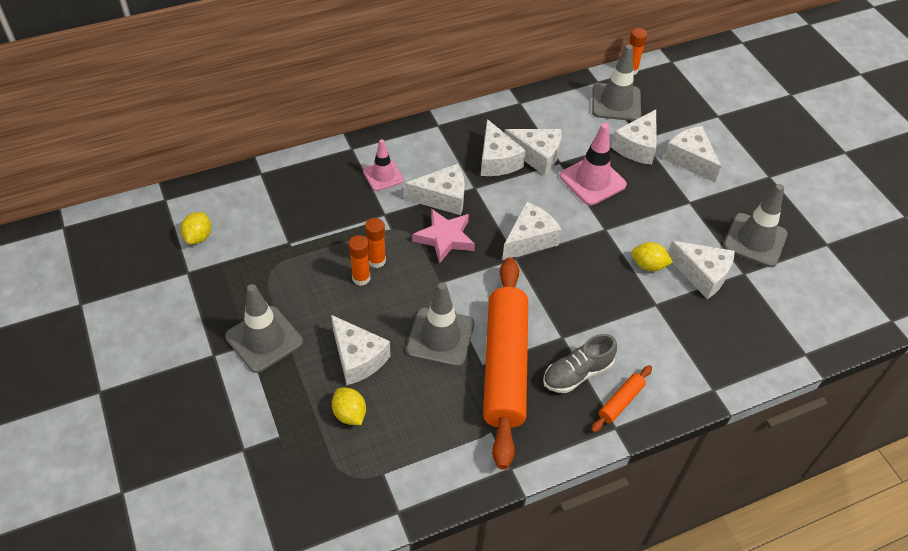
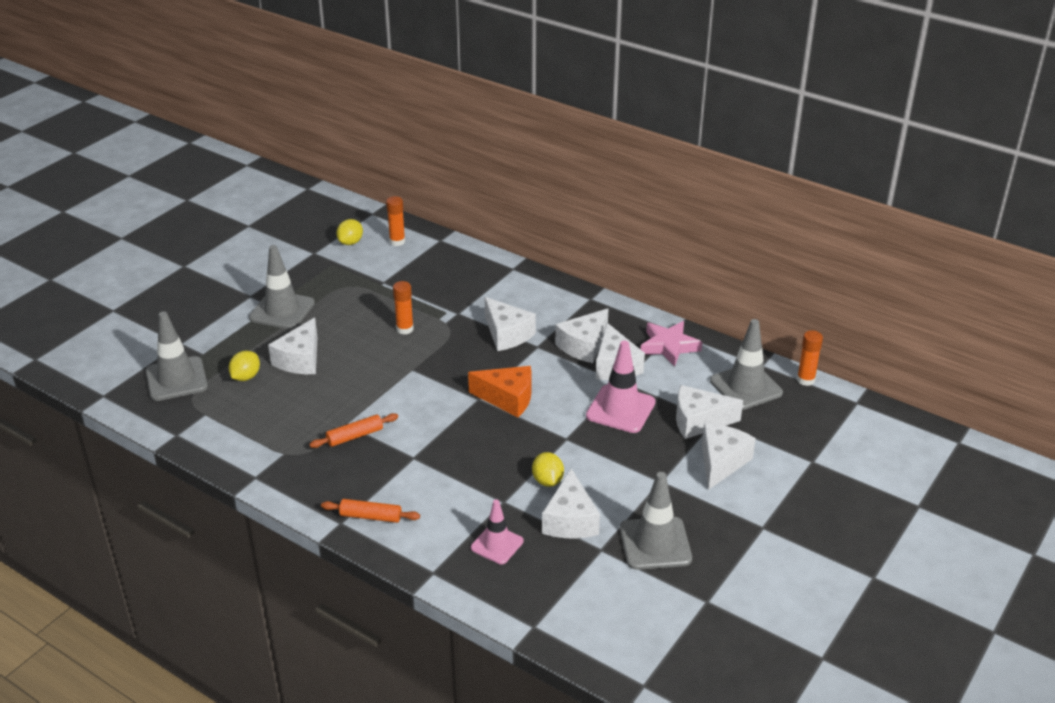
camera: 60 degrees right, 15 degrees down
(198, 237) = (350, 242): yellow lemon -> yellow lemon turned 45 degrees counterclockwise
(361, 278) = (380, 329): orange glue stick -> orange glue stick (397, 241)
(383, 175) = (499, 295): pink traffic cone -> pink traffic cone (497, 544)
(440, 337) = (355, 391): grey traffic cone -> grey traffic cone (176, 379)
(445, 238) = (462, 353): pink star -> pink star (669, 346)
(504, 366) = (355, 436): orange rolling pin -> orange rolling pin, size x0.41
(529, 239) = (507, 398): white cheese -> orange cheese
(577, 373) = (380, 480): grey shoe -> none

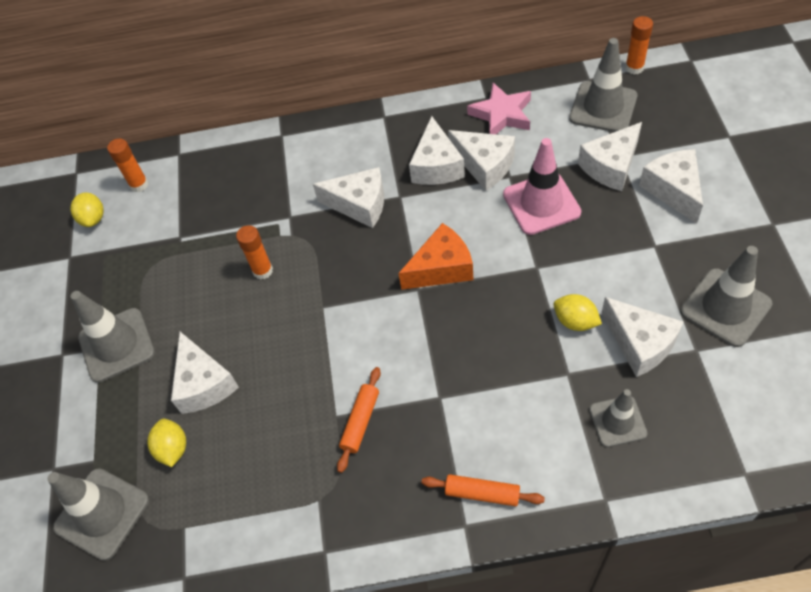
camera: 35 degrees left, 20 degrees up
(371, 516) = (482, 493): orange rolling pin -> orange rolling pin turned 45 degrees clockwise
(497, 544) = (617, 421): pink traffic cone -> grey traffic cone

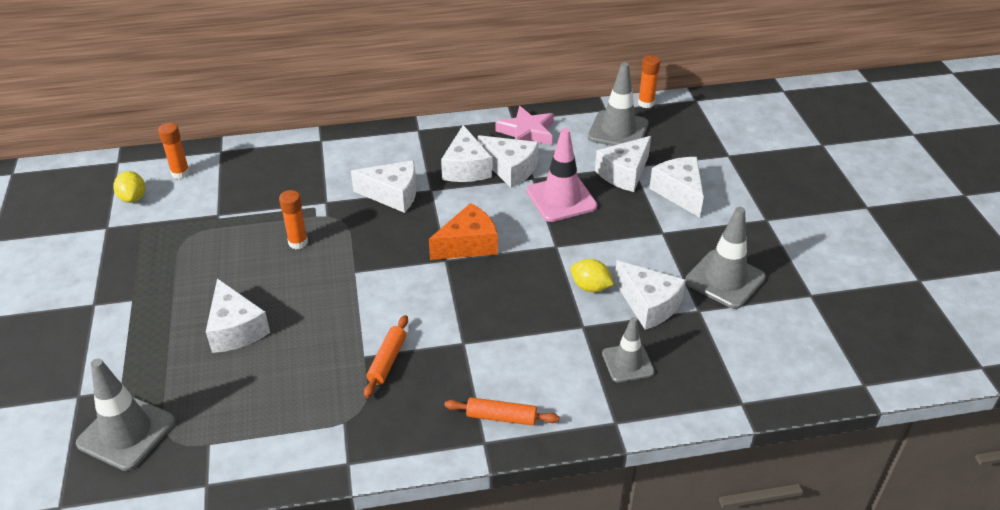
camera: 10 degrees left, 15 degrees down
(117, 345) = (150, 297): grey traffic cone -> none
(173, 449) = (201, 380): yellow lemon -> none

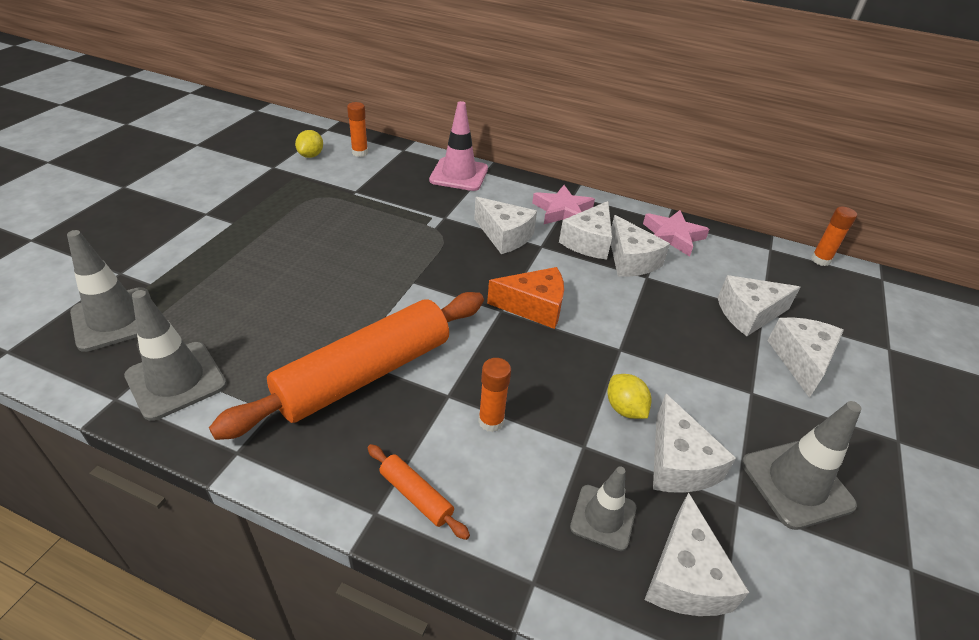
camera: 30 degrees right, 0 degrees up
(235, 329) = (276, 281): white cheese -> white cheese (684, 576)
(298, 242) = (392, 238): orange glue stick -> orange glue stick (491, 421)
(387, 361) = (365, 374): orange rolling pin -> orange rolling pin, size x2.46
(422, 149) = (562, 211): none -> pink star
(561, 199) = (661, 308): pink traffic cone -> pink traffic cone (459, 174)
(618, 130) = (770, 272): grey traffic cone -> grey traffic cone (176, 380)

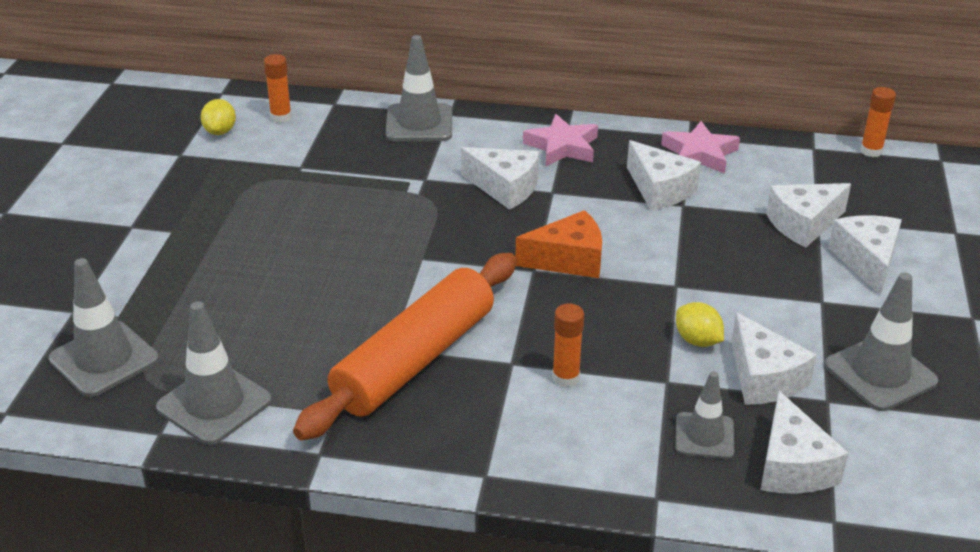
camera: 10 degrees left, 5 degrees down
(416, 495) = (518, 454): orange rolling pin -> none
(459, 174) = (419, 123): pink traffic cone -> grey traffic cone
(588, 242) = (605, 177): white cheese -> none

